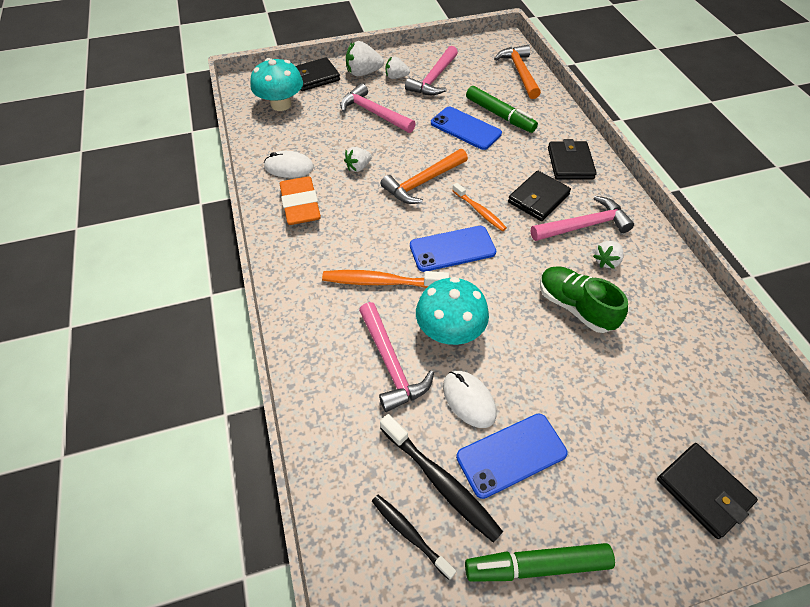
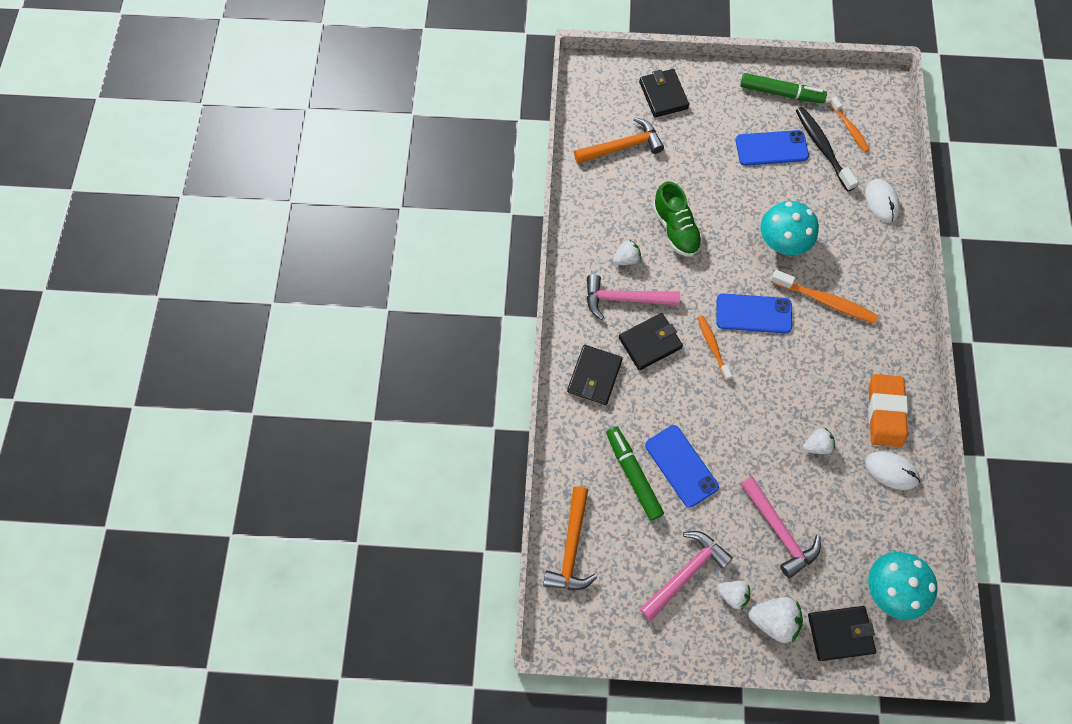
camera: 160 degrees left, 15 degrees up
(391, 364) = (835, 230): pink hammer -> none
(410, 534) = (849, 128): black toothbrush -> orange toothbrush
(423, 182) = (755, 401): orange hammer -> orange hammer (622, 146)
(469, 400) = (786, 188): white mouse -> white mouse (881, 202)

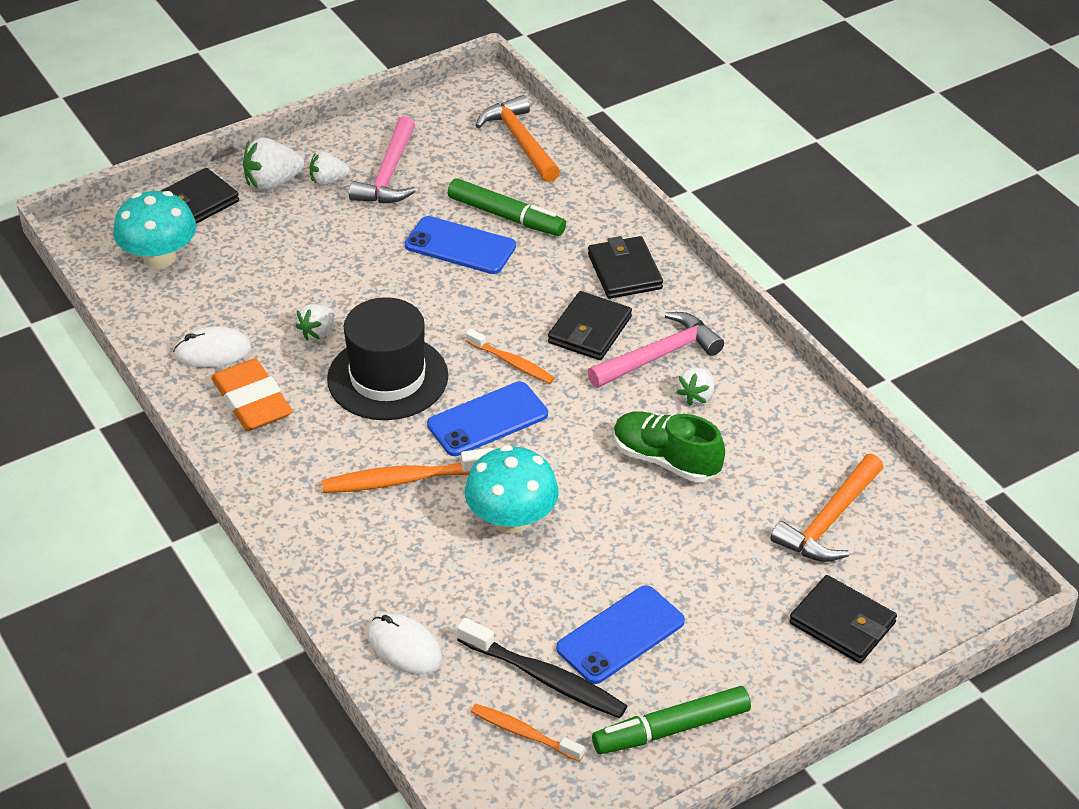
camera: 145 degrees right, 25 degrees down
(779, 531) = (312, 246): pink hammer -> none
(793, 380) = (387, 377): none -> black hat

